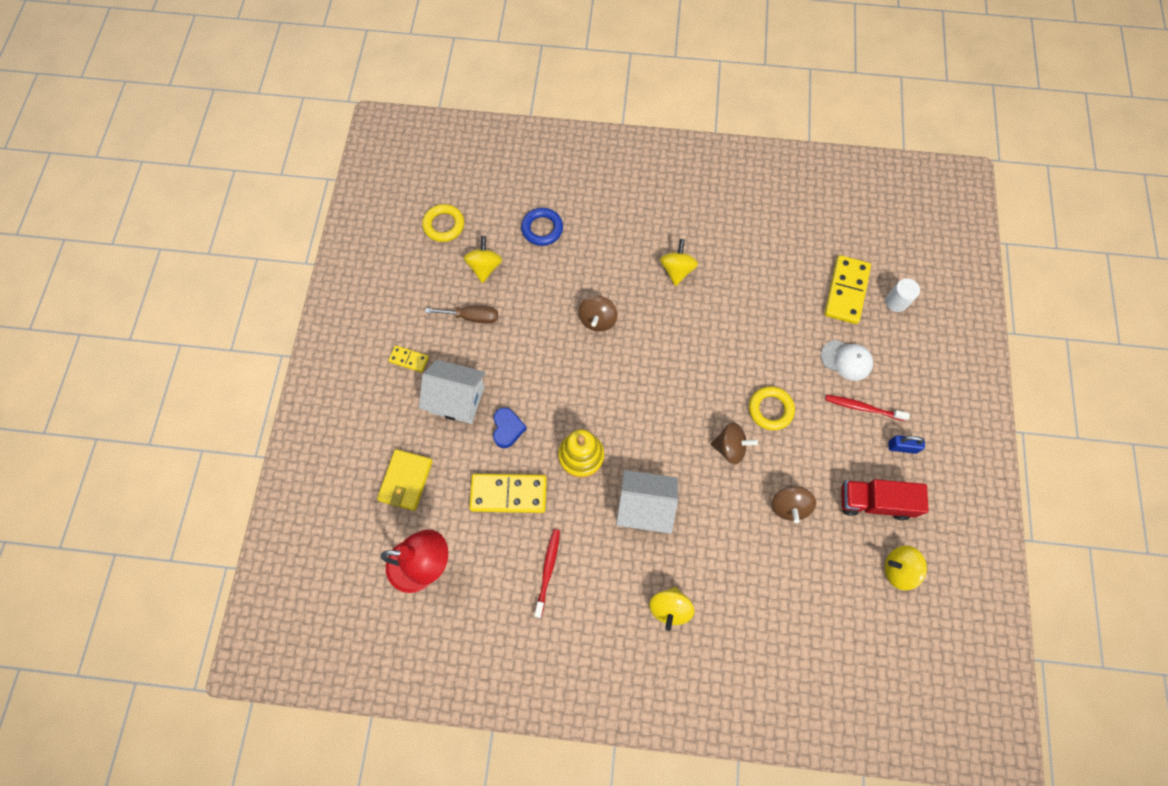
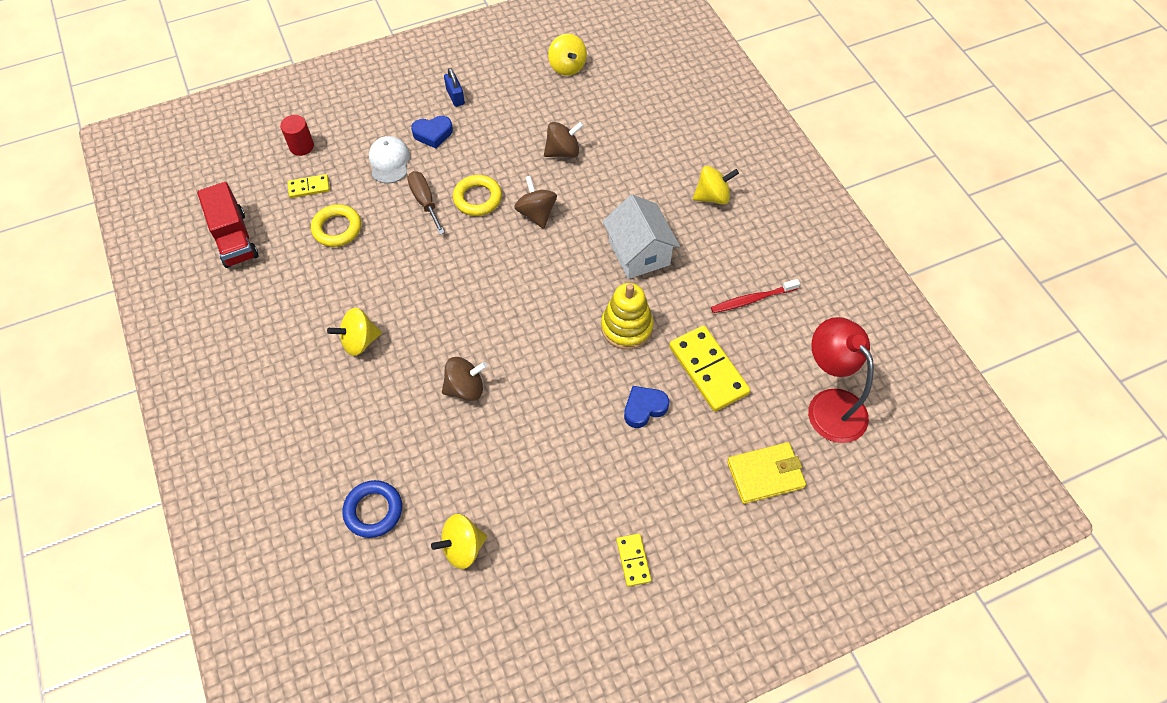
camera: 120 degrees left, 10 degrees down
(444, 225) = (427, 637): yellow ring -> yellow ring (337, 228)
(457, 399) = (645, 477): white house -> none
(472, 317) = (538, 522): brown screwdriver -> brown screwdriver (425, 201)
(846, 291) = (309, 187): yellow domino -> yellow domino, size x0.52
(863, 408) = (433, 134): red toothbrush -> blue heart
(874, 502) = (519, 98): red truck -> red truck (234, 239)
(896, 302) = (301, 146): white cylinder -> red cylinder

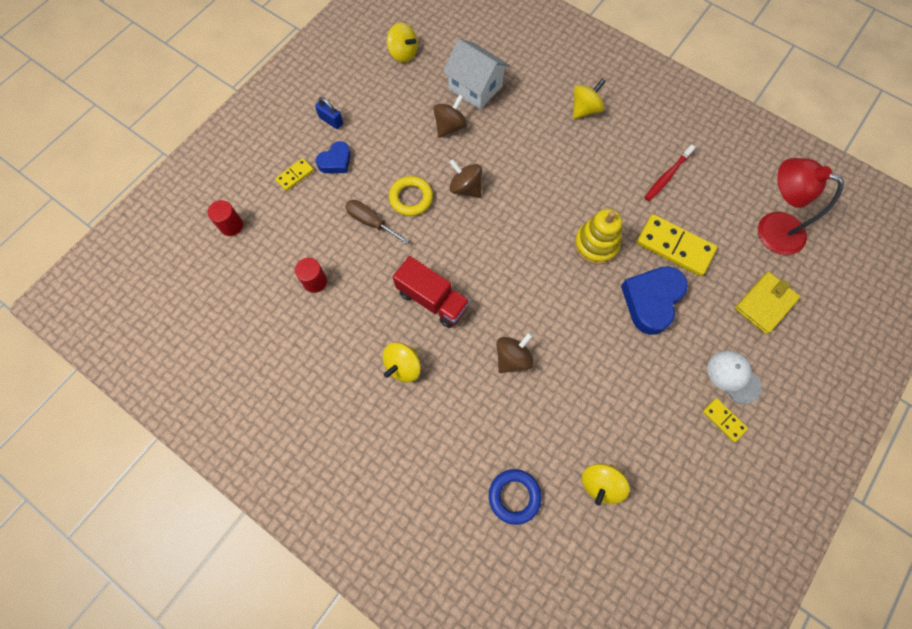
camera: 30 degrees left, 10 degrees up
(234, 239) = (233, 336): red truck -> red truck (432, 299)
(309, 187) = (264, 258): yellow domino -> yellow domino (295, 175)
(337, 228) = (315, 281): yellow ring -> red cylinder
(389, 161) = (316, 202): white cap -> white cap (733, 376)
(639, 253) = (564, 181): white house -> white house (475, 88)
(644, 408) = (651, 301): blue heart -> blue heart, size x1.74

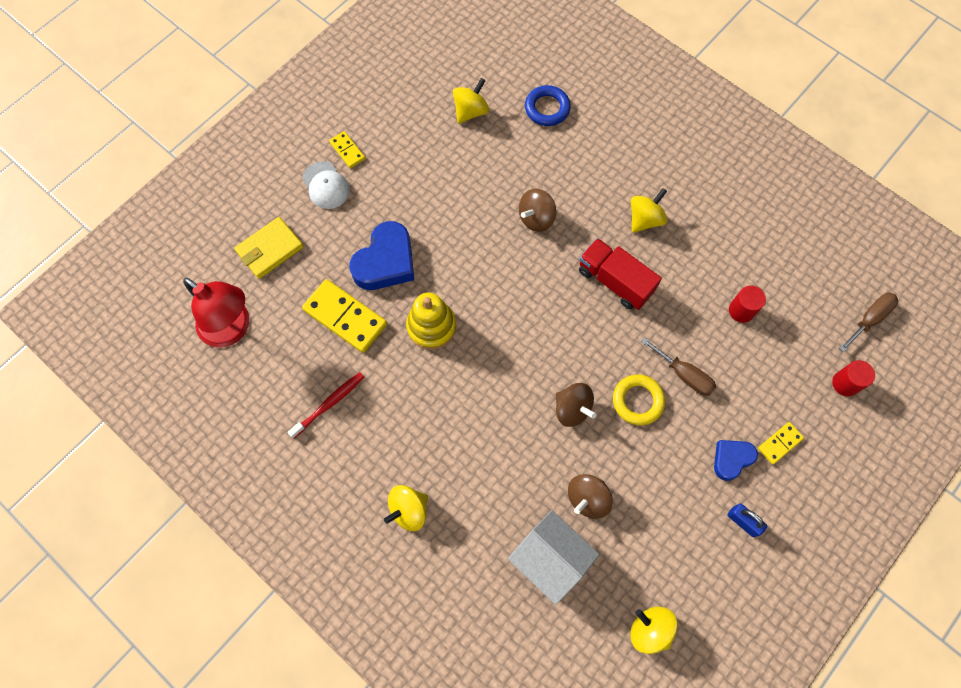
camera: 175 degrees left, 0 degrees up
(197, 283) = (869, 319): none -> brown screwdriver

